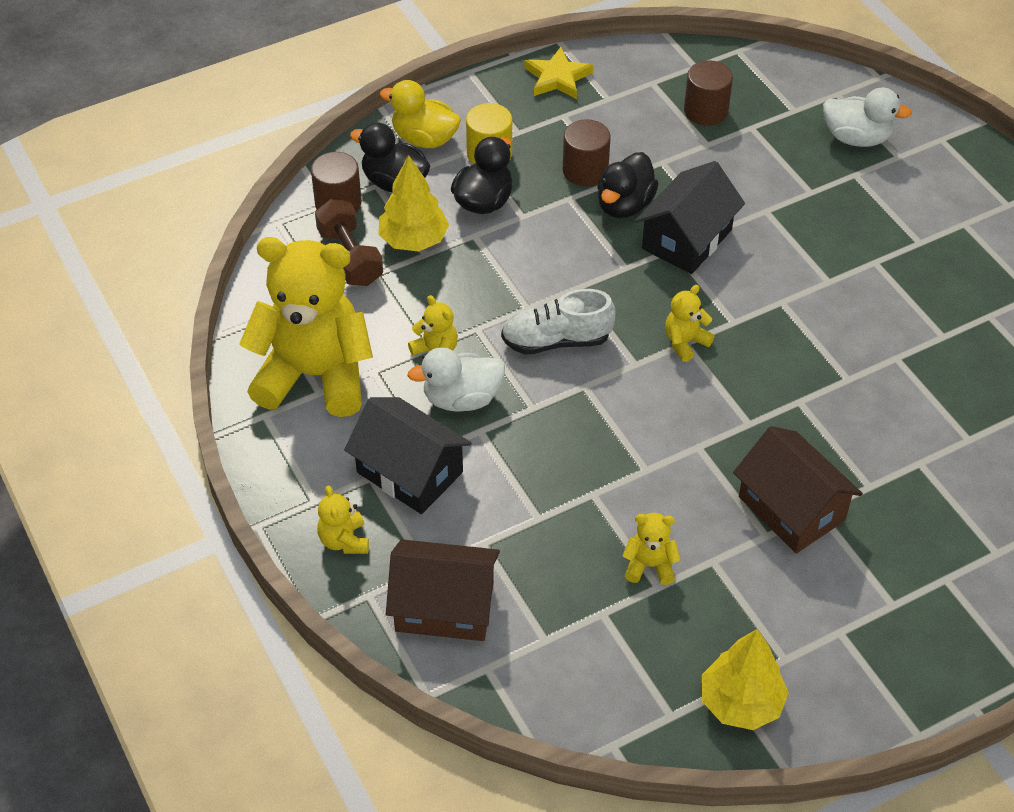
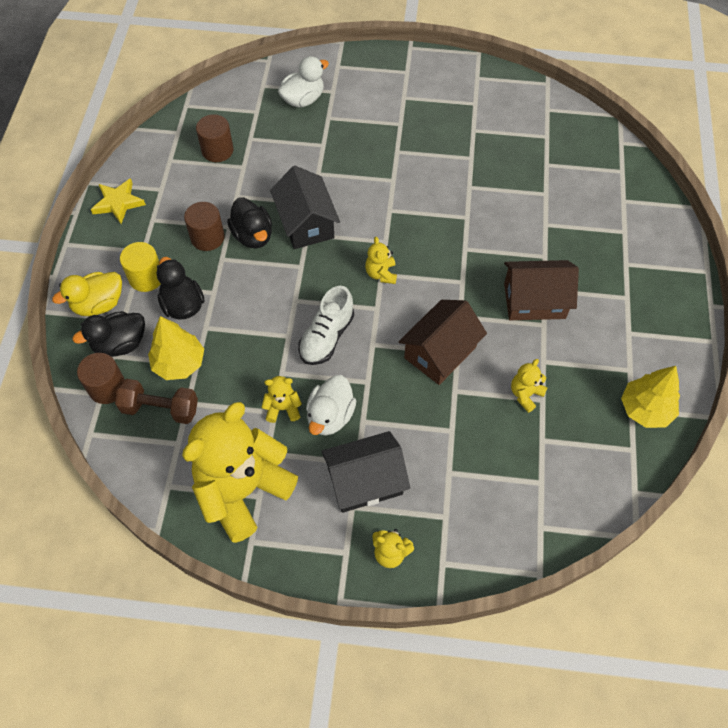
camera: 55 degrees left, 10 degrees up
(444, 606) = (481, 524): brown house -> brown house (440, 352)

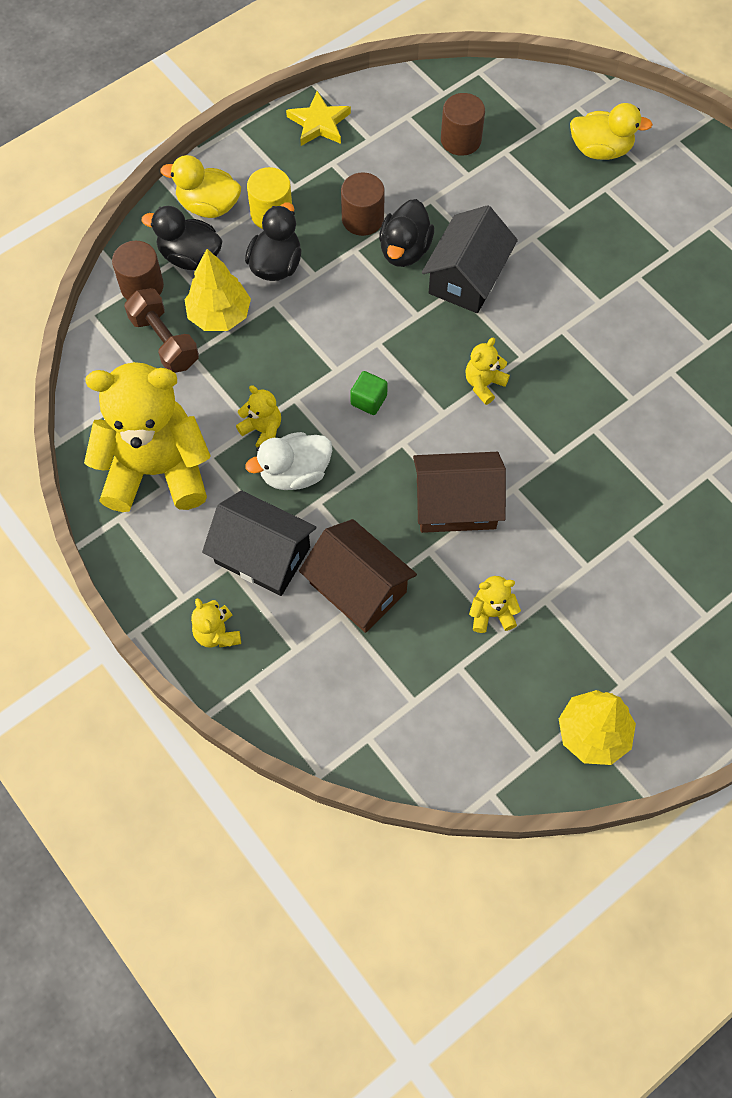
camera: 45 degrees right, 5 degrees up
(303, 99) = (600, 150): white duck -> yellow duck
(327, 337) = (368, 400): white shoe -> green cube
(534, 301) = (605, 537): brown house -> brown house (358, 587)

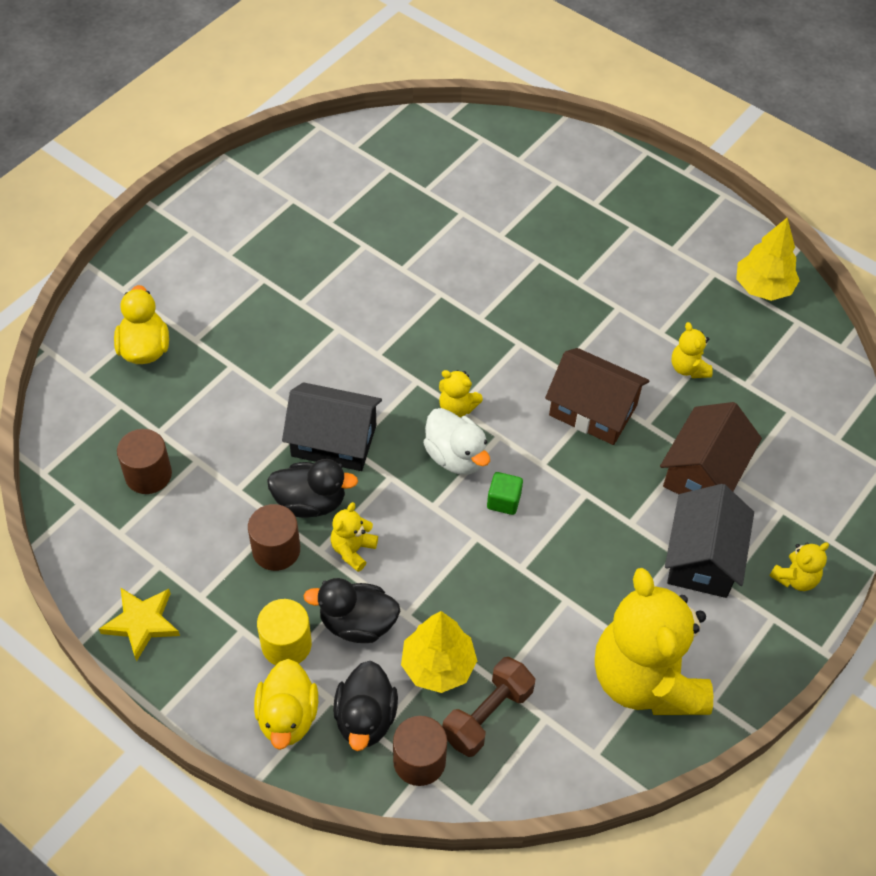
camera: 105 degrees left, 10 degrees down
(262, 430) = (567, 589): yellow teddy bear -> yellow teddy bear (353, 550)
(295, 473) = (606, 549): white duck -> white duck (455, 456)
(456, 504) = (593, 410): brown house -> brown house turned 45 degrees counterclockwise

